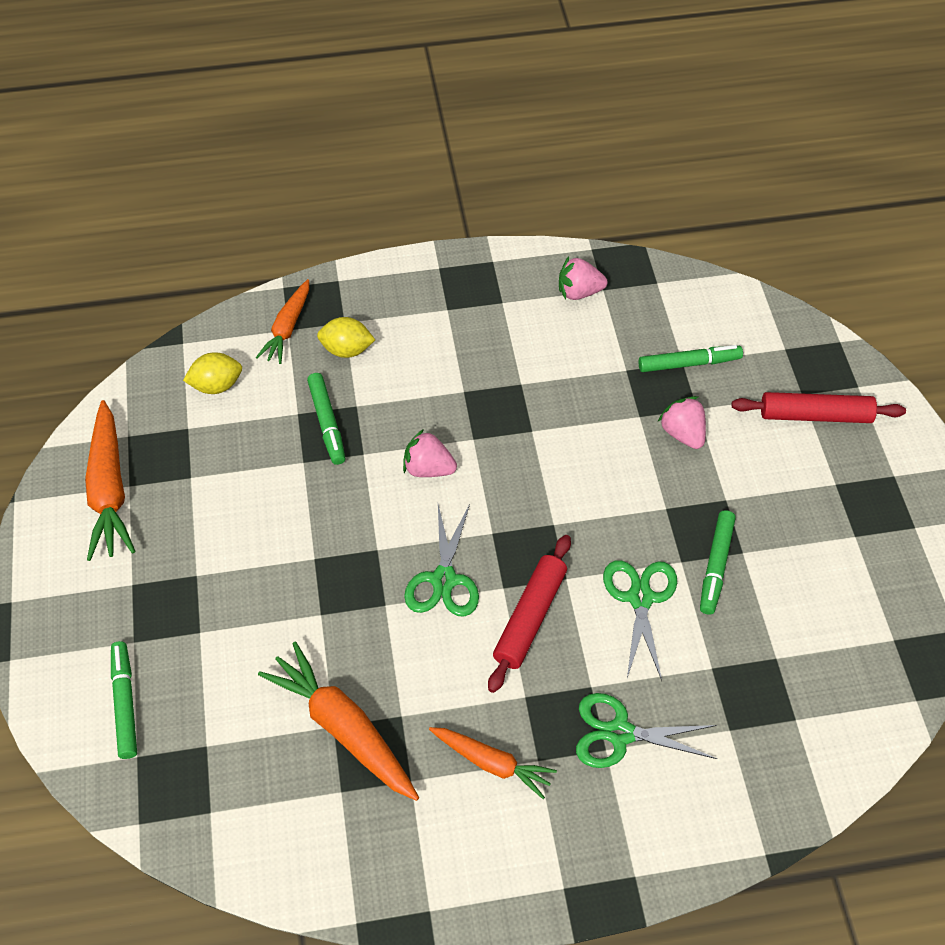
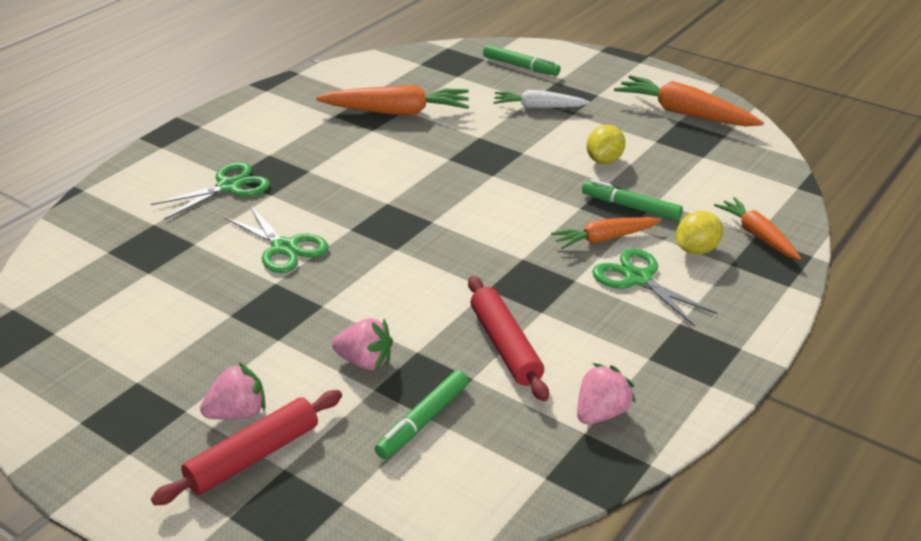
camera: 135 degrees right, 20 degrees down
(210, 613) = (538, 107): none -> white carrot
(216, 385) = (731, 182): yellow lemon -> yellow lemon (604, 160)
(428, 468) = (525, 225): pink strawberry -> pink strawberry (238, 413)
(444, 580) = (430, 185): green scissors -> green scissors (638, 279)
(492, 763) = (295, 141): orange carrot -> orange carrot (604, 239)
(530, 617) = (350, 200): red rolling pin -> red rolling pin (505, 346)
(715, 566) = (245, 295): green marker -> none

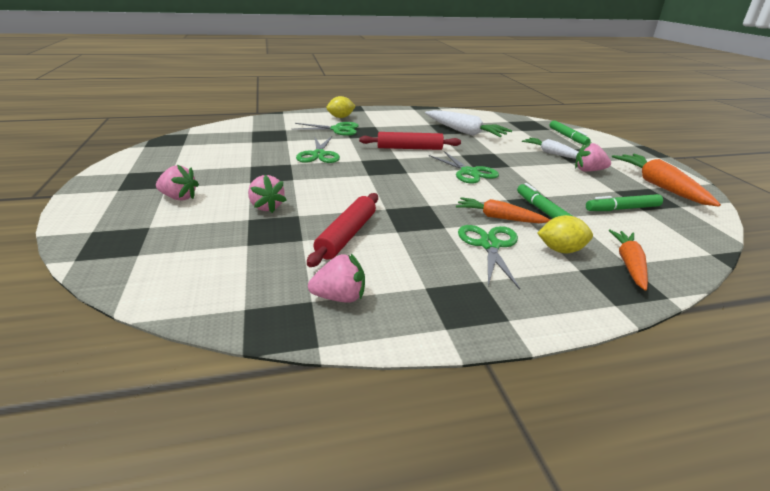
camera: 40 degrees right, 5 degrees down
(253, 456) = (149, 215): red rolling pin -> red rolling pin (409, 148)
(397, 112) = (464, 132): orange carrot -> white carrot
(423, 421) = (241, 243): green marker -> green marker (622, 209)
(496, 186) = (469, 172): none -> green scissors
(603, 120) = (588, 170): none -> pink strawberry
(604, 160) = (560, 186): yellow lemon -> yellow lemon (341, 117)

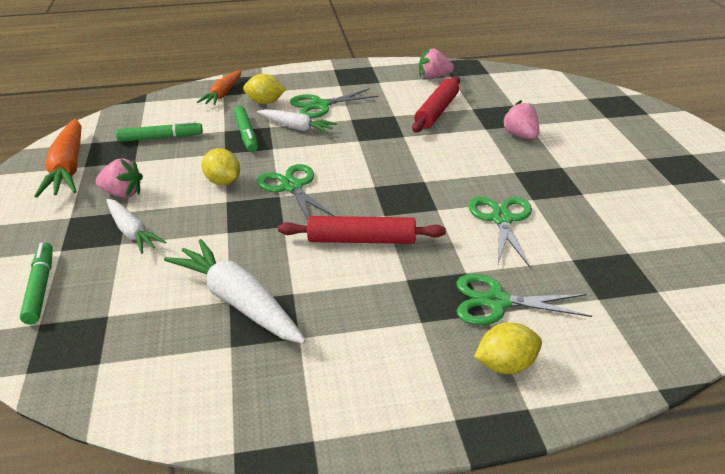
camera: 175 degrees left, 5 degrees up
(179, 197) = (616, 144): pink strawberry -> none
(489, 245) = (320, 105): green scissors -> green scissors turned 60 degrees clockwise
(499, 218) = (296, 127): orange carrot -> white carrot
(524, 176) = (223, 182): none -> yellow lemon

